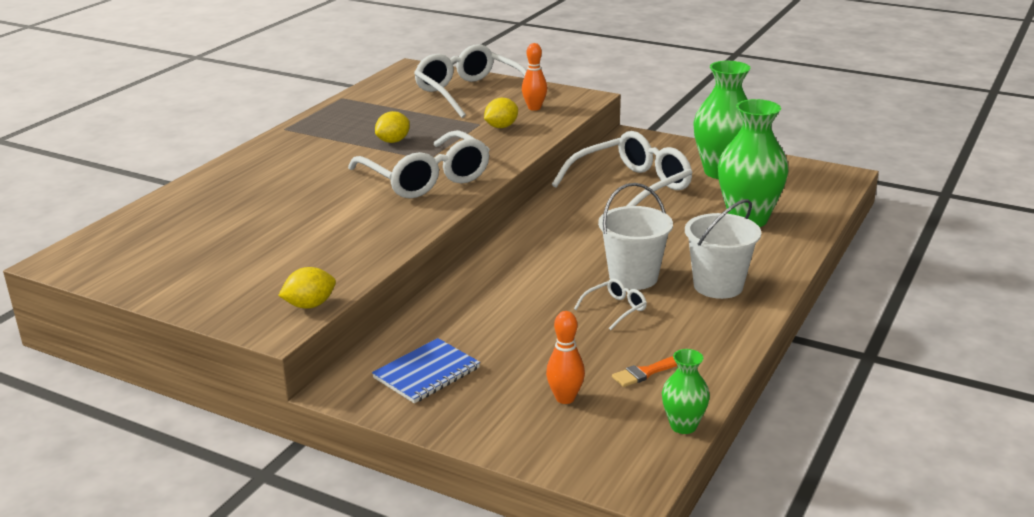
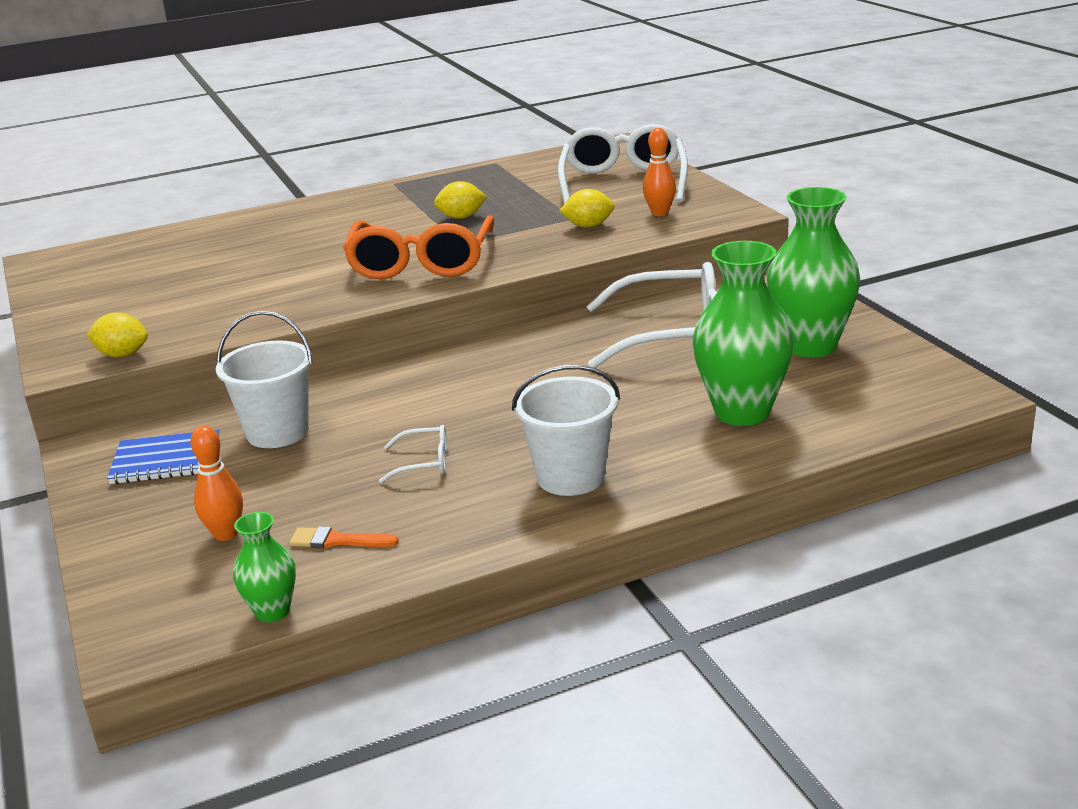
camera: 40 degrees right, 0 degrees up
(426, 179) = (421, 263): white glasses -> orange glasses
(633, 277) = (500, 435): white bucket -> white bucket (277, 432)

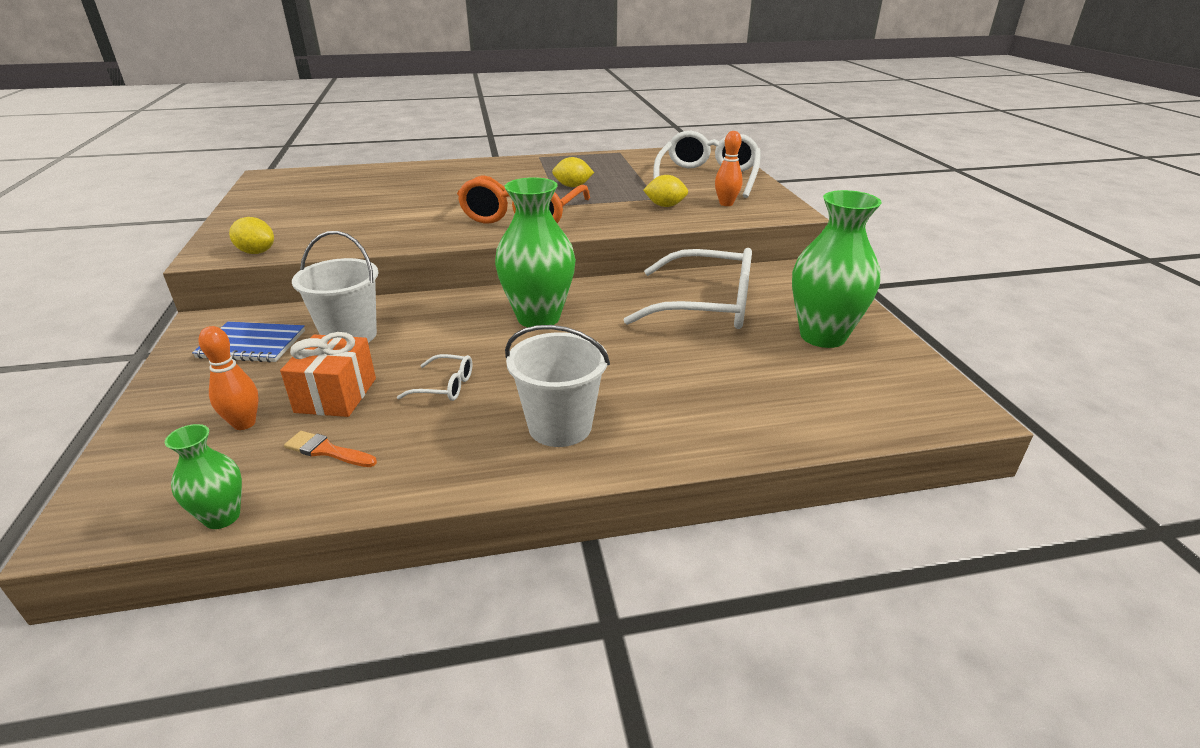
camera: 10 degrees right, 5 degrees up
(308, 491) = (336, 395): none -> orange gift
(742, 412) = (740, 390): green vase -> green vase (538, 318)

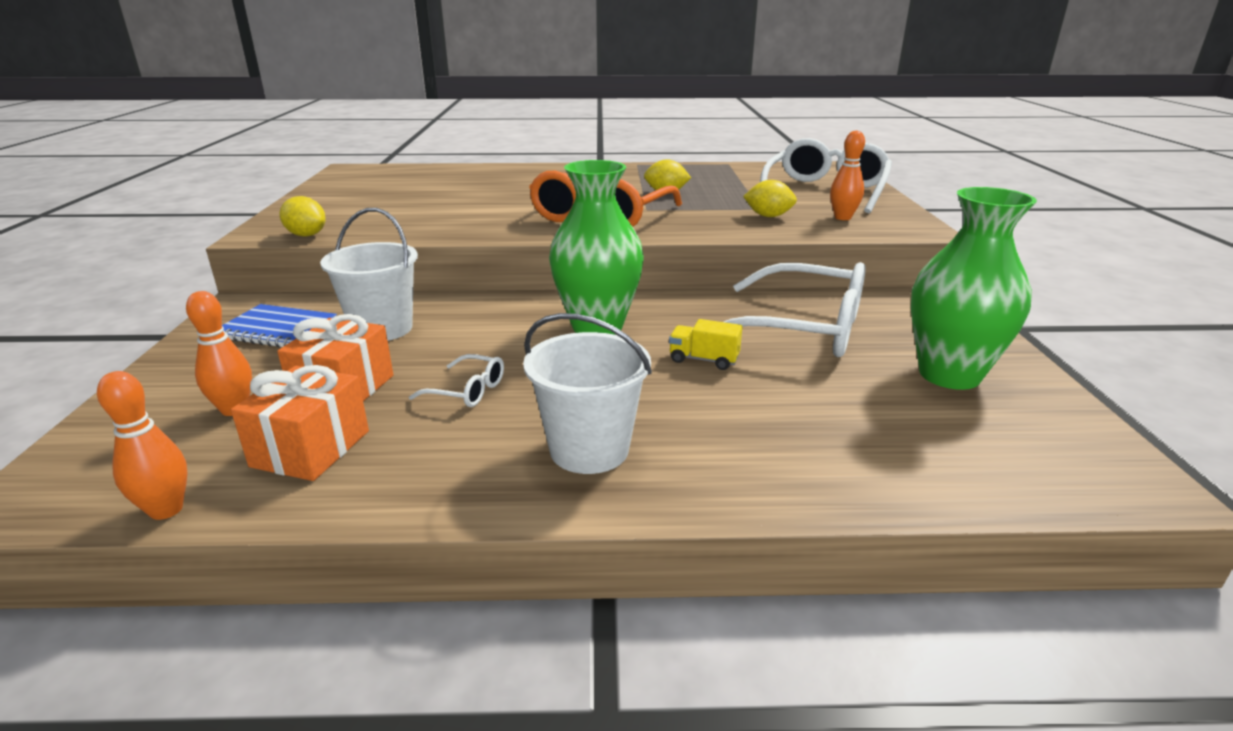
camera: 10 degrees right, 5 degrees down
(222, 517) = (166, 510): green vase -> orange bowling pin
(327, 451) = (311, 448): orange brush -> orange gift
(633, 340) = (703, 360): none -> yellow truck

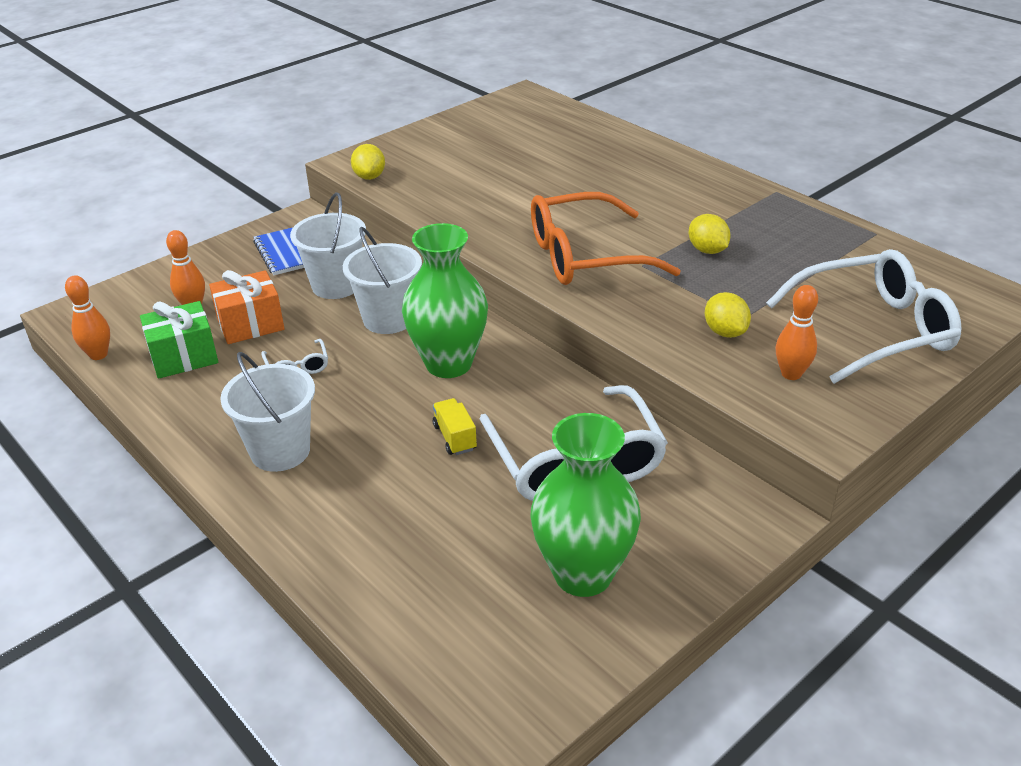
camera: 50 degrees right, 10 degrees up
(311, 448) = (184, 357): orange gift -> green gift
(484, 326) = (388, 319): none -> white bucket

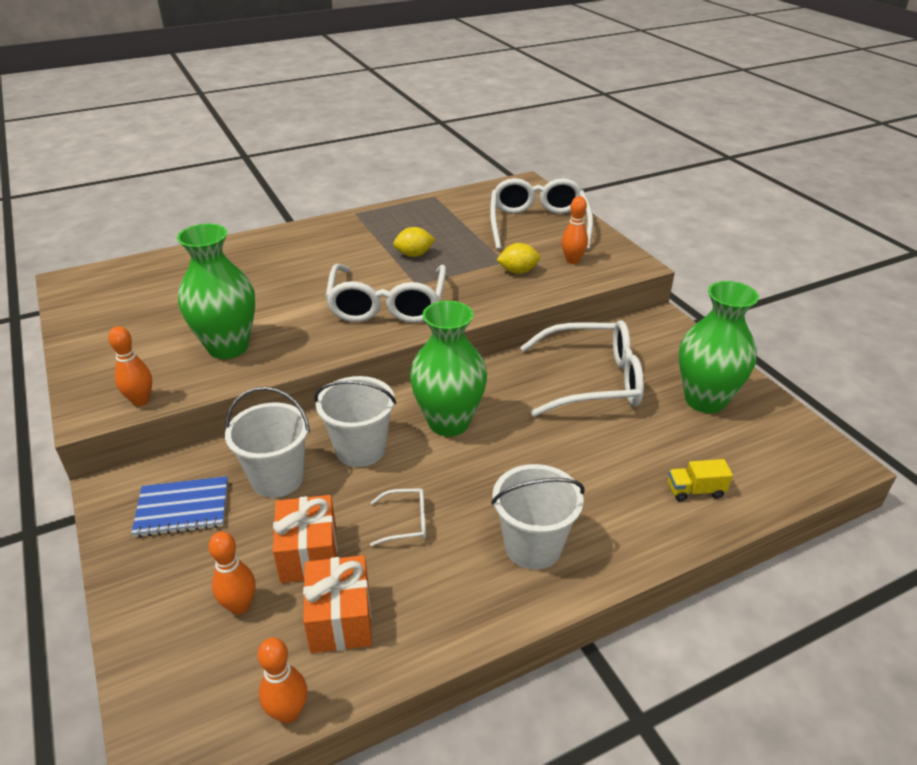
camera: 75 degrees left, 0 degrees up
(184, 357) = (340, 619): green gift -> orange gift
(369, 177) = (141, 400): yellow lemon -> orange bowling pin
(455, 437) = (548, 434): yellow truck -> yellow truck (695, 491)
(461, 191) = (228, 347): none -> green vase
(584, 256) = (387, 305): orange glasses -> white glasses

